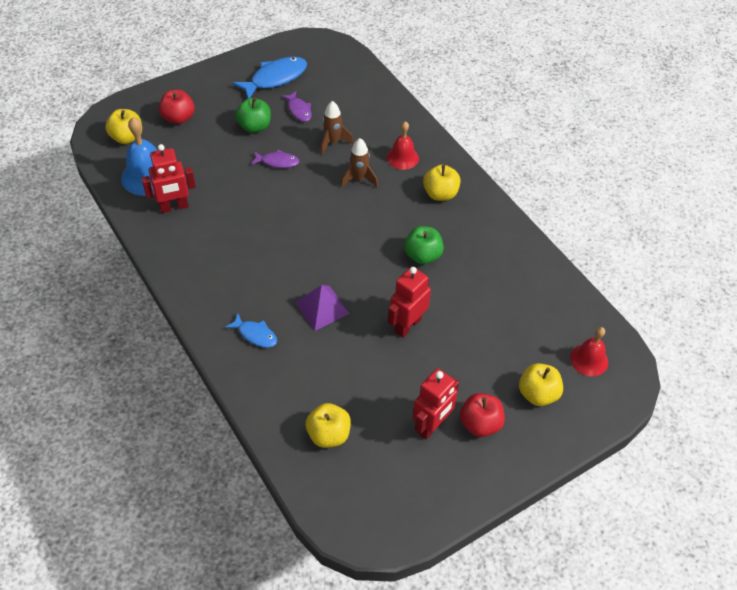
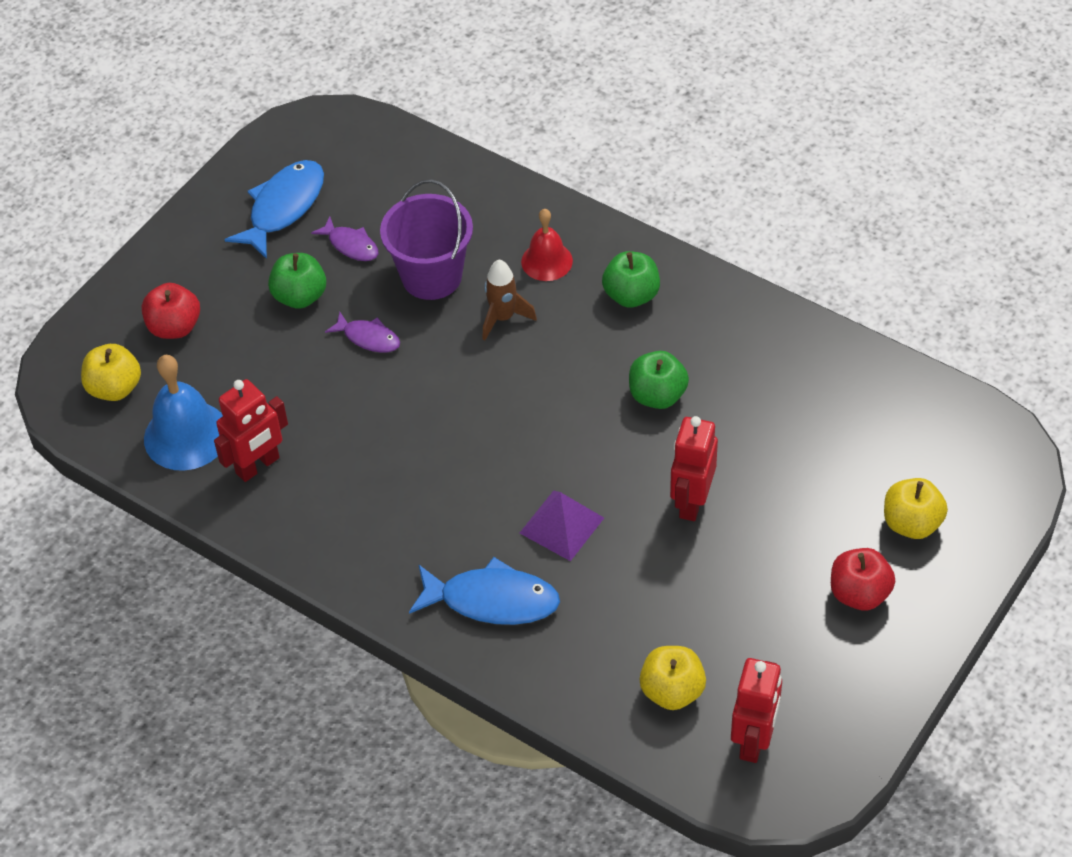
camera: 20 degrees left, 0 degrees up
(255, 334) = (492, 600): blue fish -> blue fish, size x1.75
(277, 162) = (368, 338): purple fish -> purple fish turned 45 degrees clockwise
(333, 142) = (431, 276): brown rocket -> purple bucket
(431, 426) = (799, 622): red robot -> red robot (754, 740)
(440, 194) = (631, 295): yellow apple -> green apple
(589, 360) = (953, 450): red bell -> none

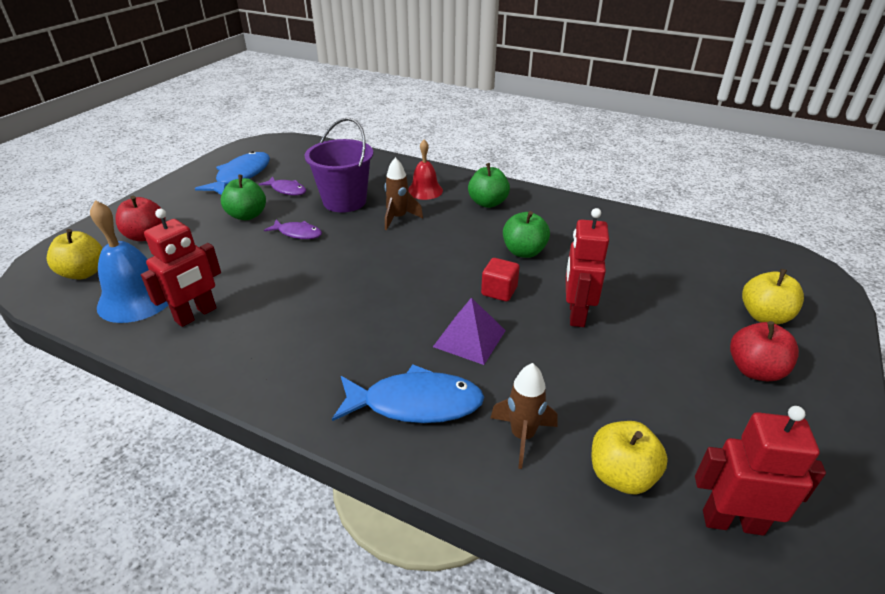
camera: 10 degrees left, 15 degrees down
(590, 645) = (522, 436): none -> brown rocket
(610, 459) = (499, 291): none -> red cube
(754, 740) = (732, 521): red robot -> red robot turned 90 degrees counterclockwise

